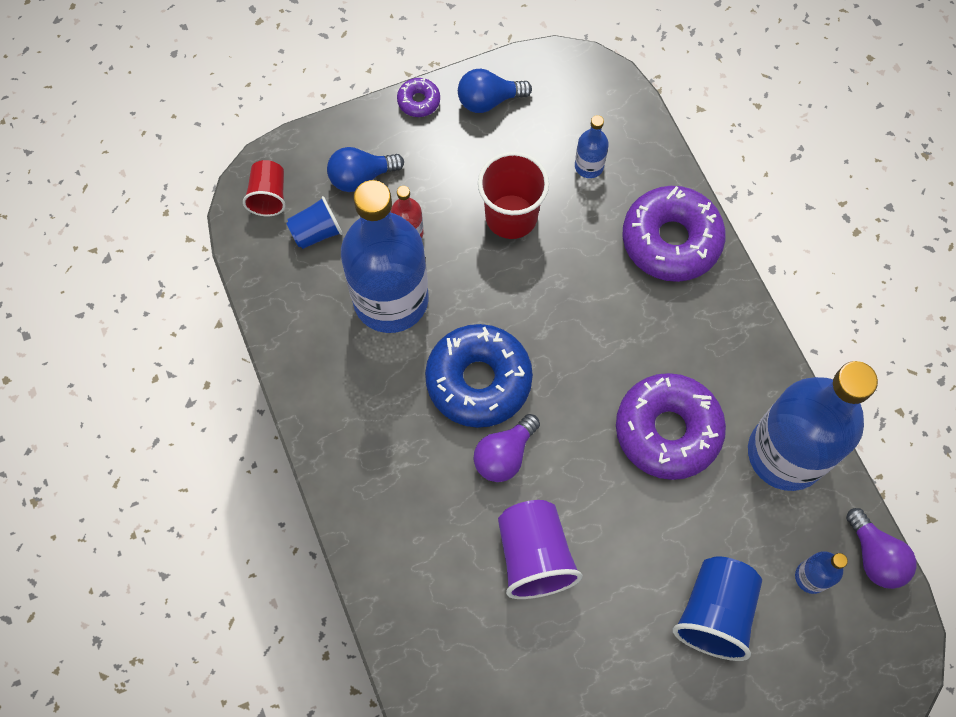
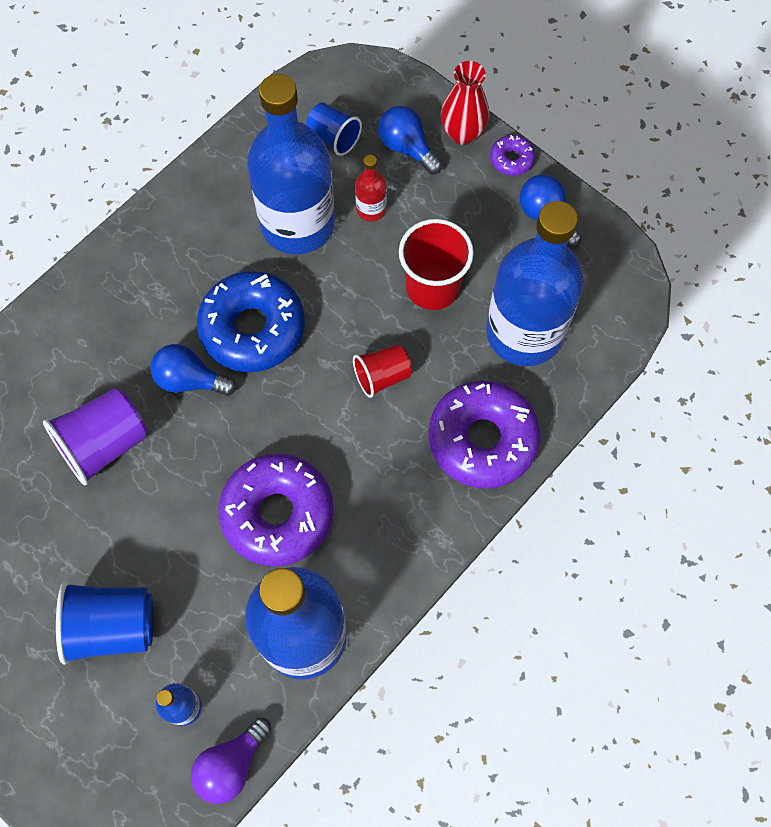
camera: 65 degrees right, 0 degrees up
(269, 196) = (349, 86): red cup -> red cup (382, 376)
(371, 127) = (462, 133): none -> red vase
(504, 455) = (190, 380): purple light bulb -> blue light bulb
(589, 166) = (524, 332): blue bottle -> blue bottle, size x2.45

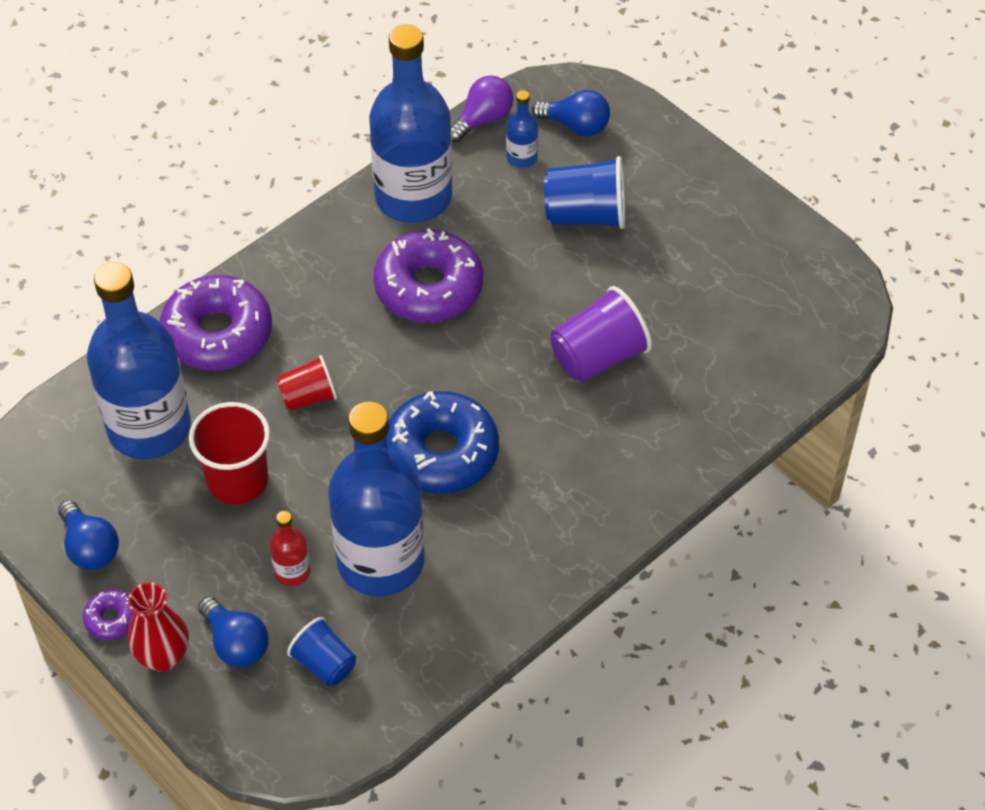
camera: 175 degrees left, 15 degrees down
(190, 380) = (510, 408): blue light bulb -> blue light bulb (576, 126)

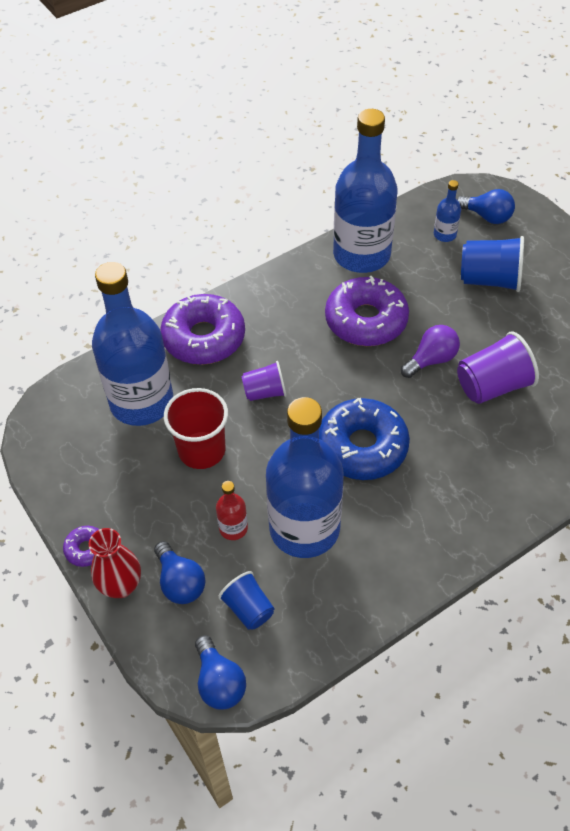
camera: 10 degrees right, 0 degrees up
(90, 548) = (80, 489): blue light bulb -> blue light bulb (219, 682)
(308, 397) = (265, 392): red cup -> purple cup
(483, 120) = (418, 206): purple light bulb -> purple light bulb (431, 360)

